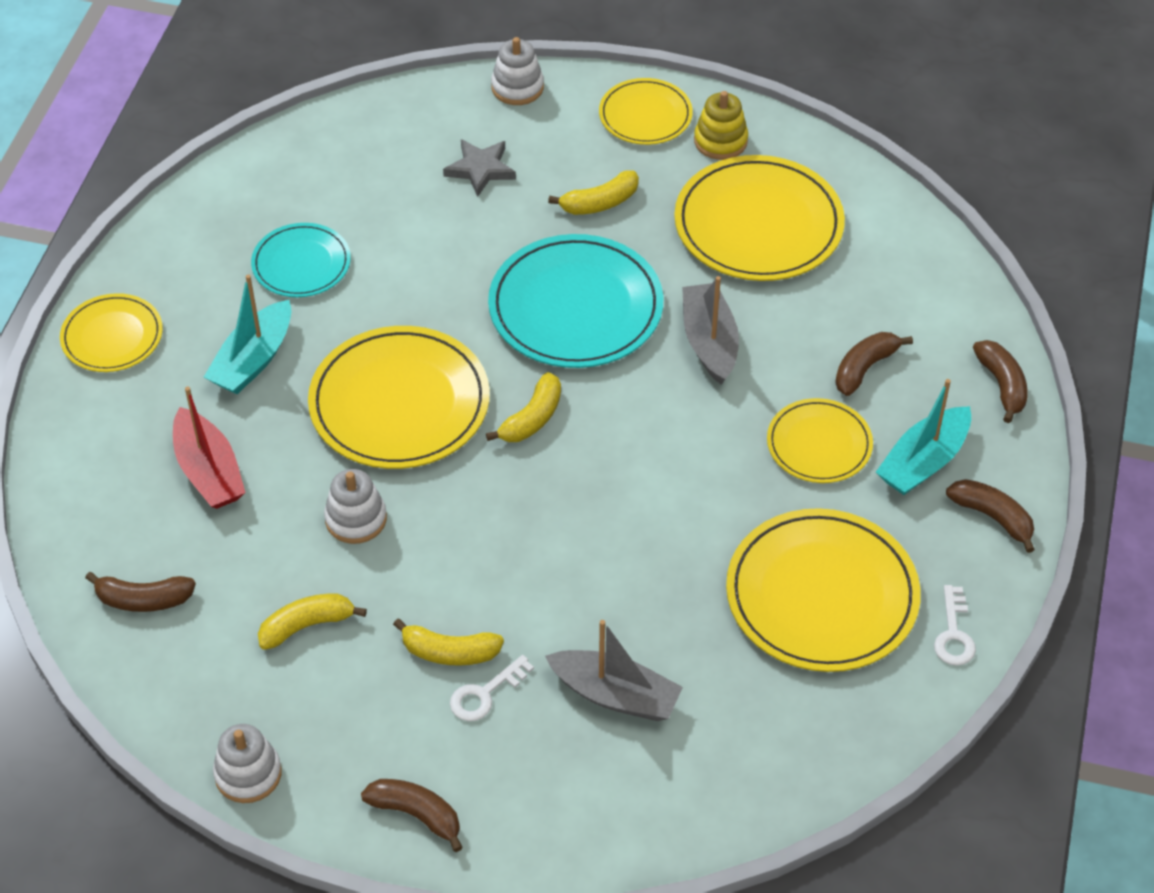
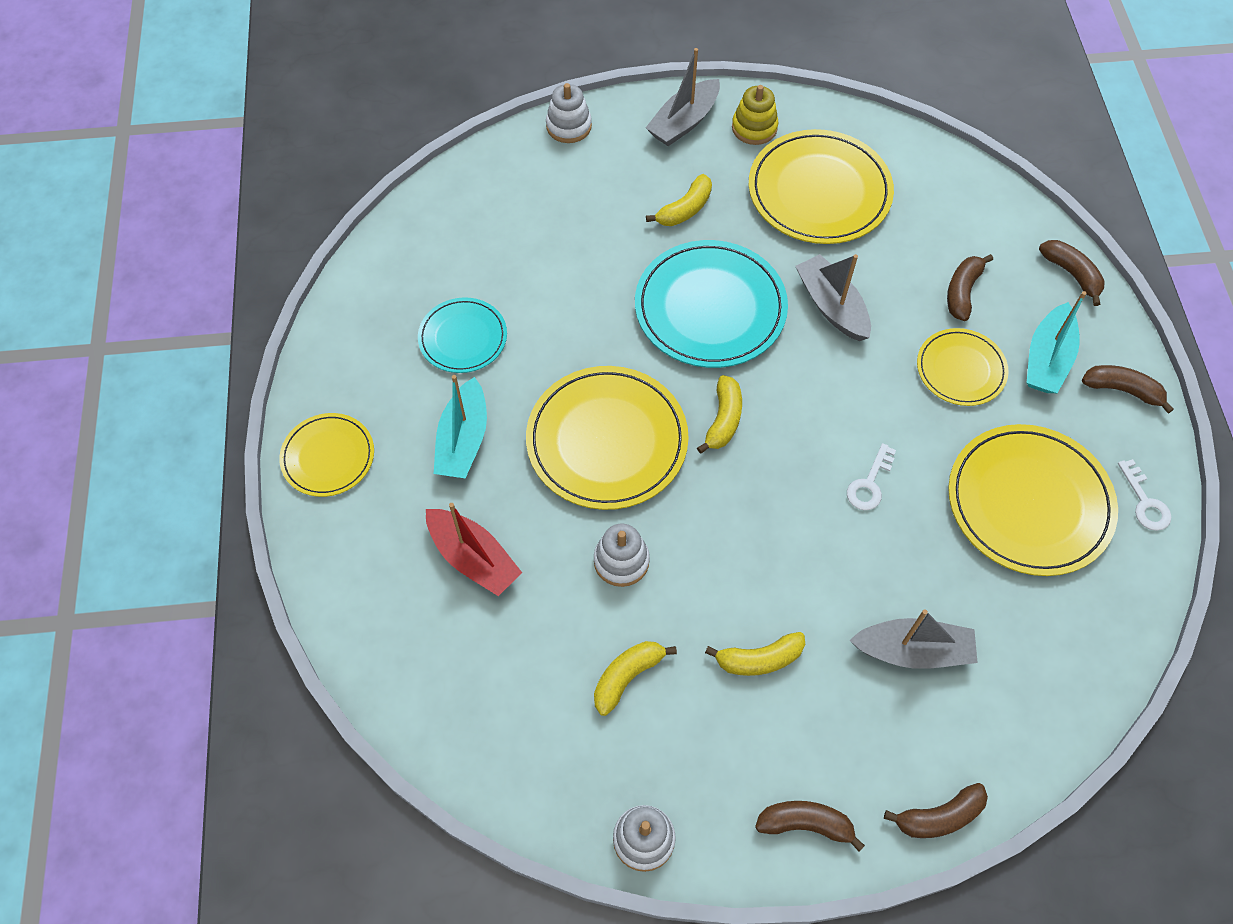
camera: 20 degrees left, 10 degrees up
(143, 599) = (473, 702): brown banana -> brown banana (939, 816)
(480, 169) = (573, 207): grey star -> none
(485, 694) = (807, 688): white key -> white key (869, 484)
(645, 115) = (684, 122): yellow plate -> grey boat

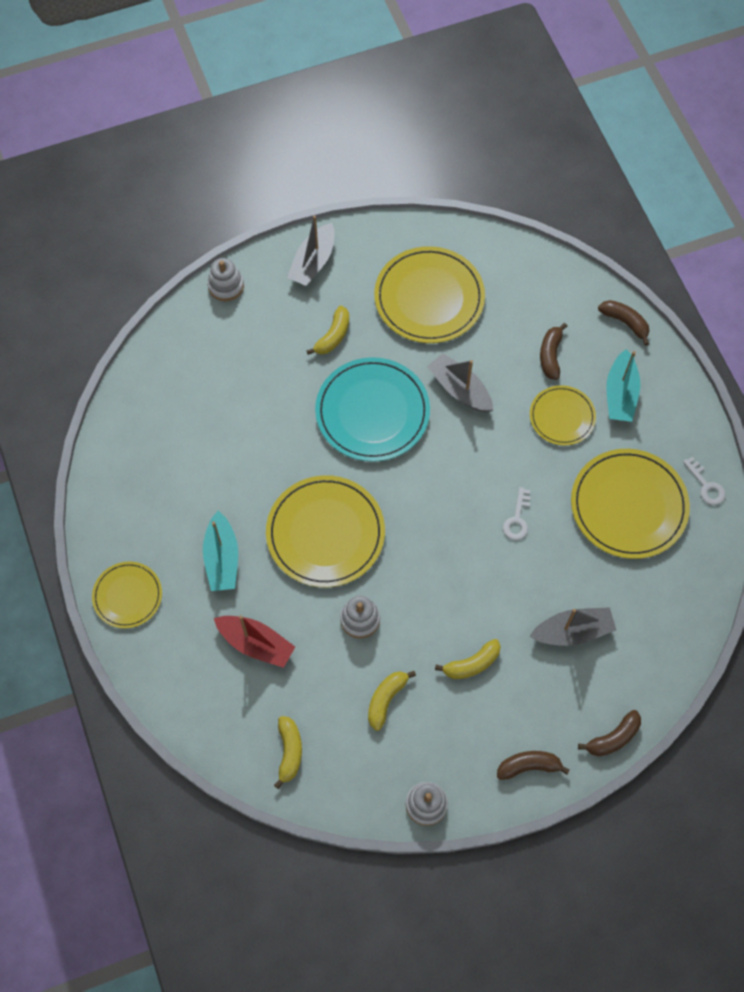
camera: 15 degrees left, 5 degrees up
(463, 338) = (197, 479): turquoise plate -> none
(723, 420) = (404, 497): yellow banana -> yellow banana (289, 752)
(754, 128) = (367, 255): yellow stacking toy -> none
(1122, 390) = (676, 405): brown banana -> none

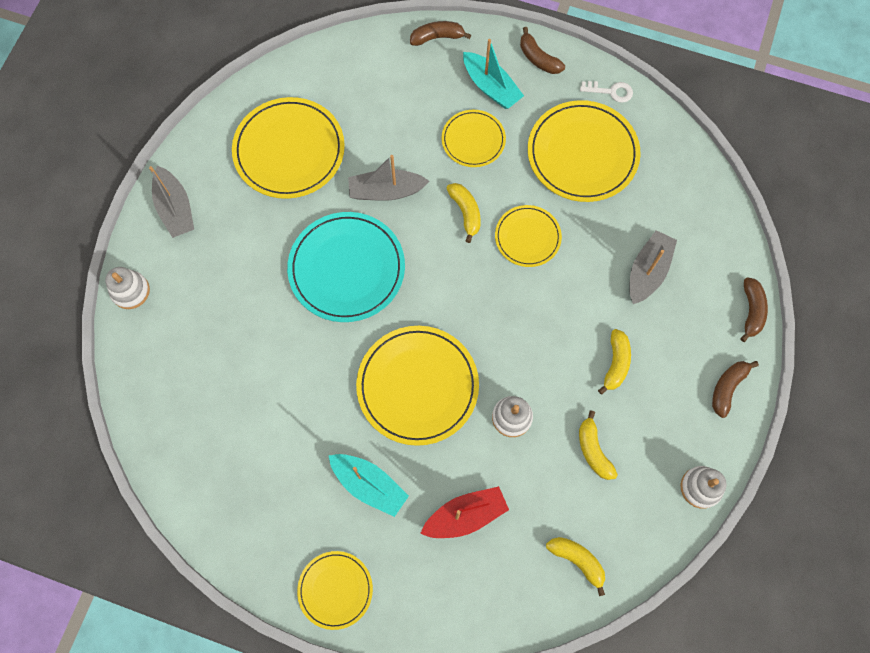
camera: 50 degrees left, 5 degrees up
(333, 336) = (254, 245): yellow banana -> yellow banana (465, 212)
(517, 519) = (527, 237): white key -> yellow plate
(550, 355) = (417, 107): brown banana -> brown banana (538, 58)

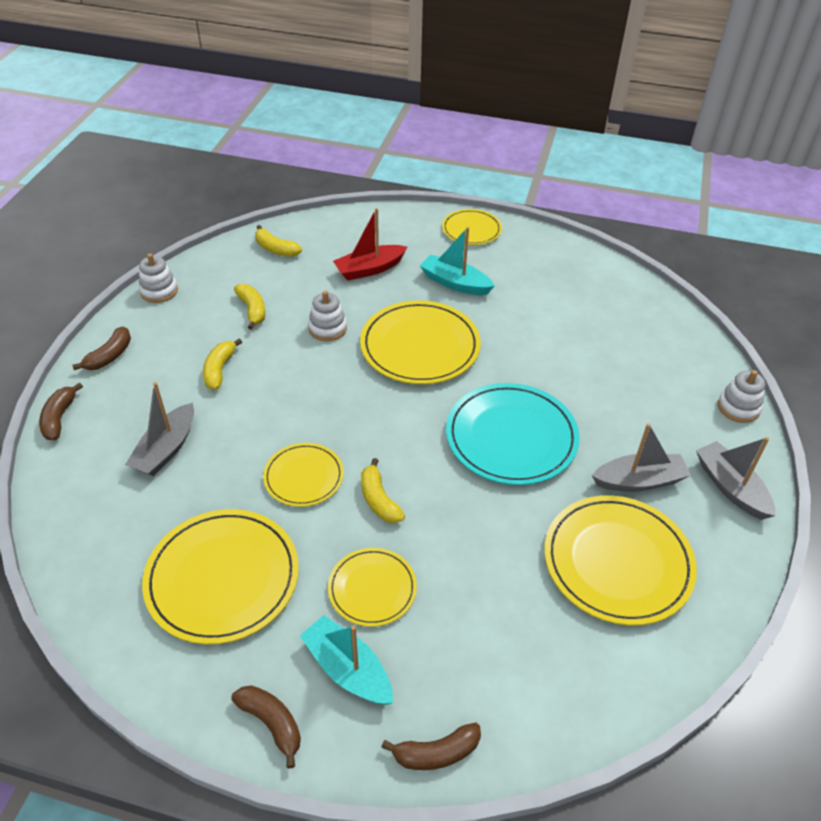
camera: 175 degrees right, 25 degrees down
(386, 191) = (480, 519): grey boat -> grey boat (639, 481)
(611, 91) = (165, 672): white key -> none

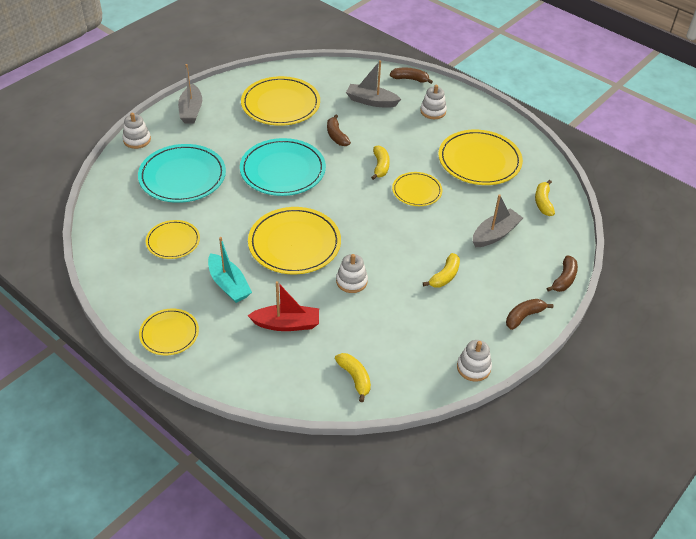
camera: 155 degrees left, 0 degrees up
(252, 310) = (402, 319): yellow banana -> yellow banana (543, 202)
(272, 723) = (473, 107): brown banana -> brown banana (336, 136)
(348, 669) = (433, 111): turquoise boat -> white stacking toy
(372, 588) = (406, 133): yellow plate -> yellow plate (173, 241)
(625, 379) = (182, 176): none -> turquoise plate
(639, 481) = (234, 128): grey boat -> grey boat (371, 101)

